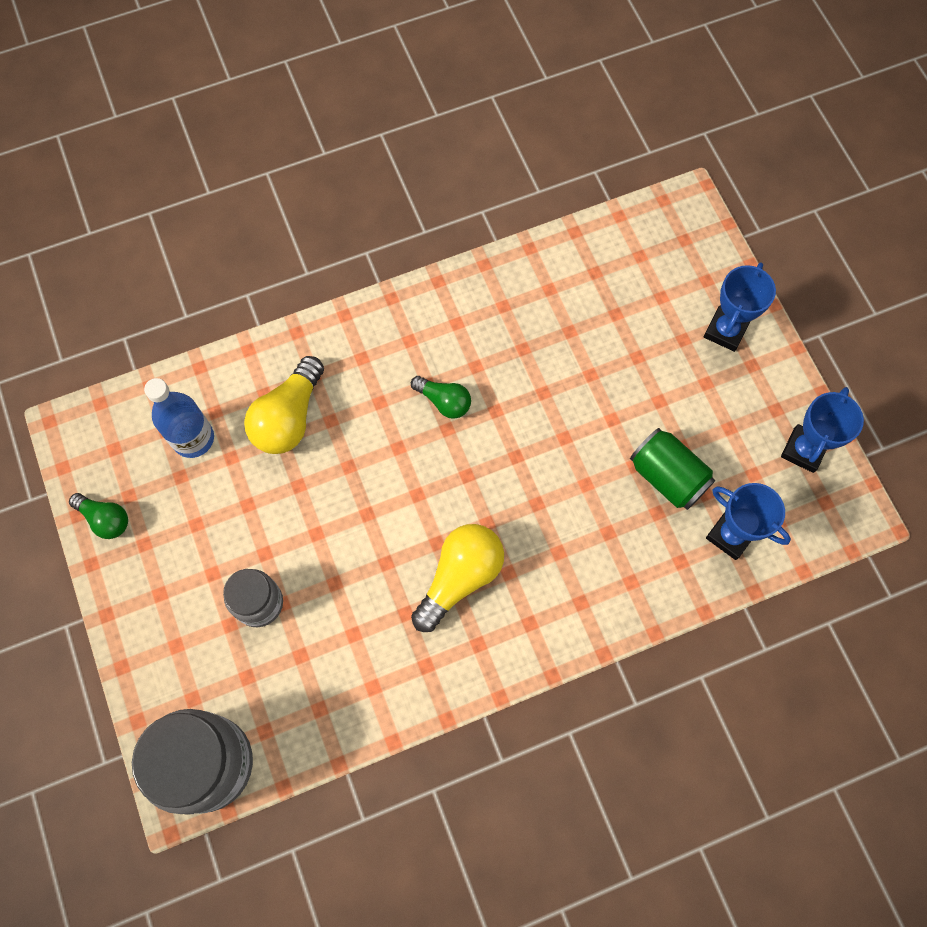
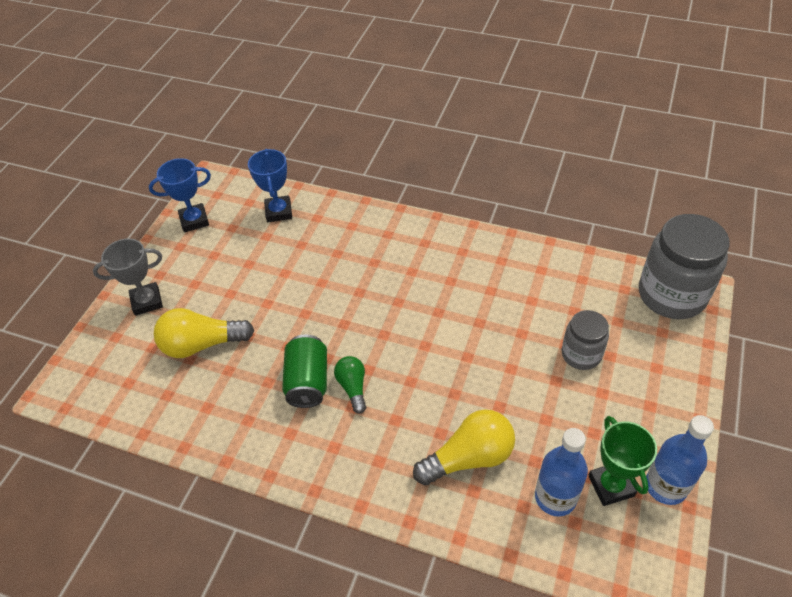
camera: 135 degrees left, 20 degrees down
(105, 519) = (665, 486): green light bulb -> blue bottle
(152, 484) = (611, 486): none -> green trophy
(460, 577) = (442, 286): yellow light bulb -> yellow light bulb (202, 344)
(667, 476) = (274, 256): green can -> green can (308, 381)
(725, 331) = (147, 301): blue trophy -> grey trophy

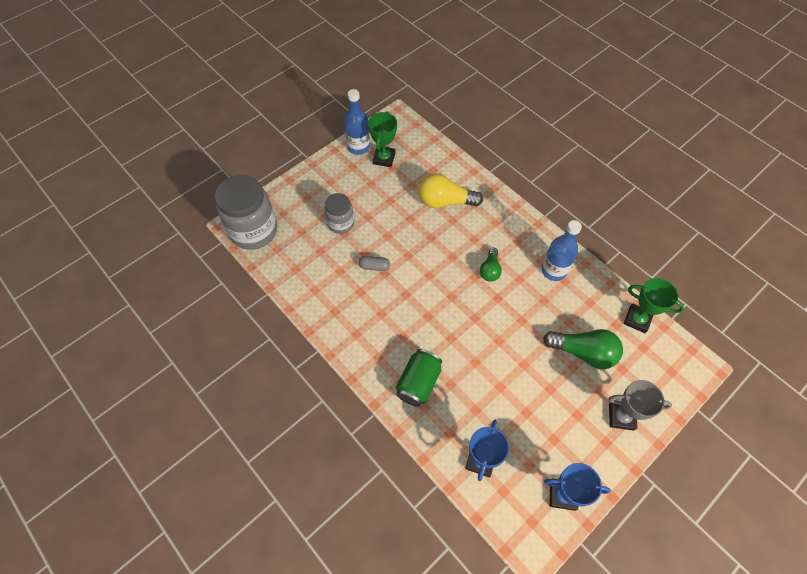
camera: 155 degrees left, 10 degrees up
(140, 413) = (637, 319): none -> green trophy
(202, 344) = (583, 352): yellow light bulb -> green light bulb
(308, 381) = (517, 287): green can -> green can (418, 383)
(496, 323) = (374, 267): none -> grey capsule
(555, 497) = (414, 166): blue bottle -> blue bottle (553, 270)

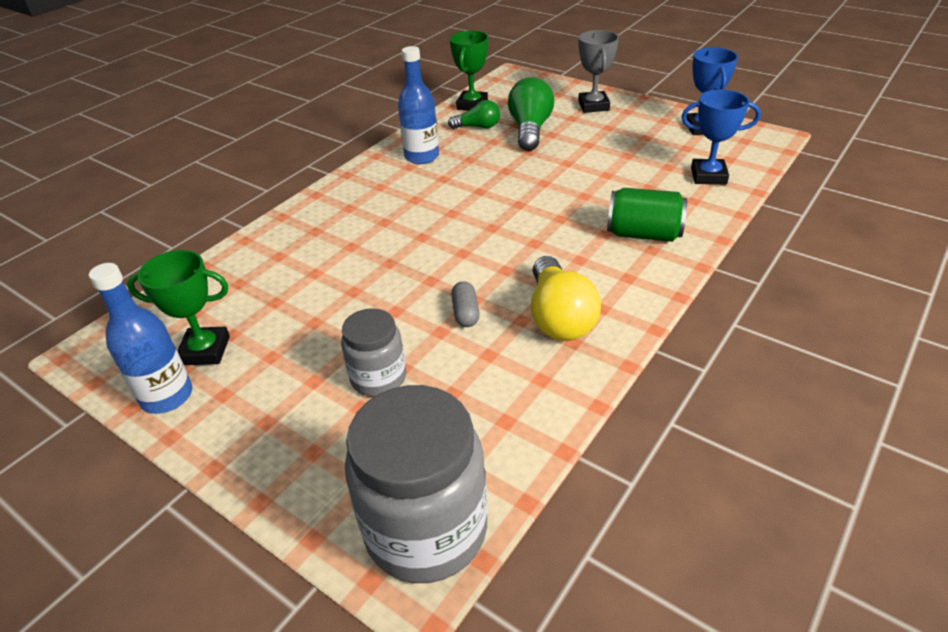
camera: 100 degrees left, 20 degrees down
(445, 201) = (312, 259): yellow light bulb -> yellow light bulb (559, 317)
(490, 270) = (436, 202): green light bulb -> green light bulb (478, 127)

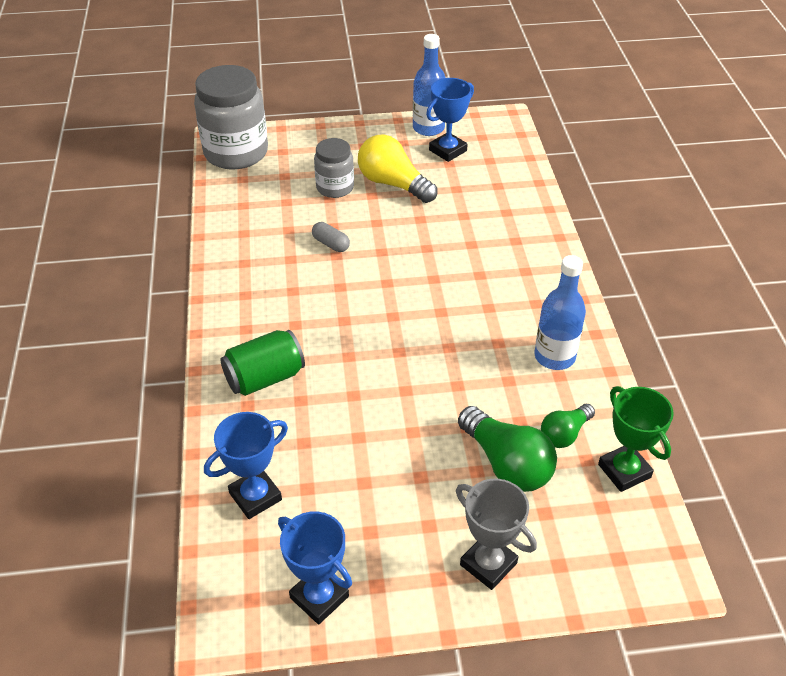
camera: 135 degrees right, 5 degrees up
(205, 350) = (448, 150): green trophy -> blue trophy
(559, 317) = (268, 273): yellow light bulb -> yellow light bulb (393, 184)

